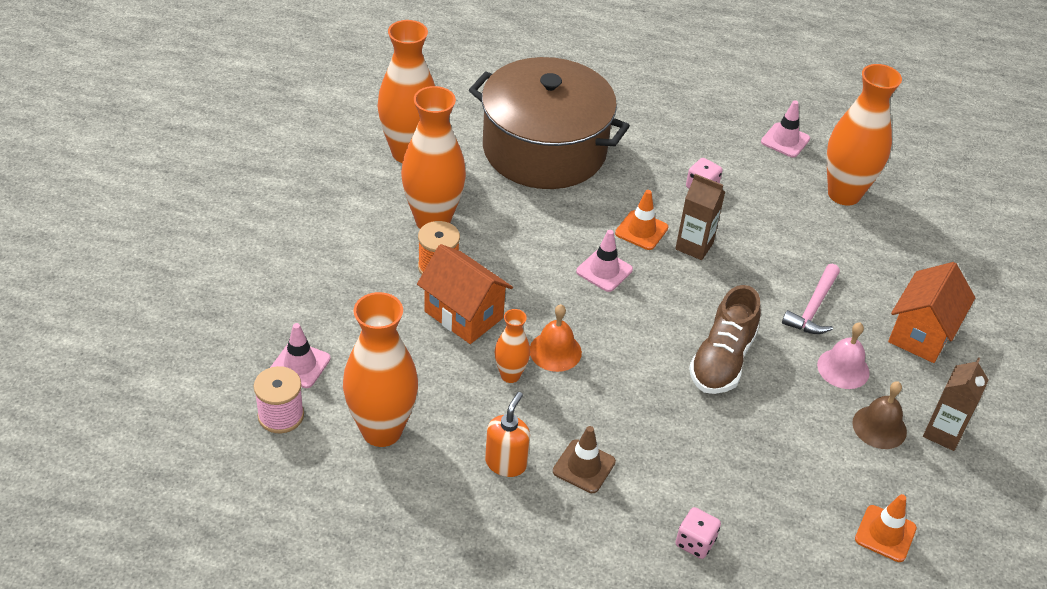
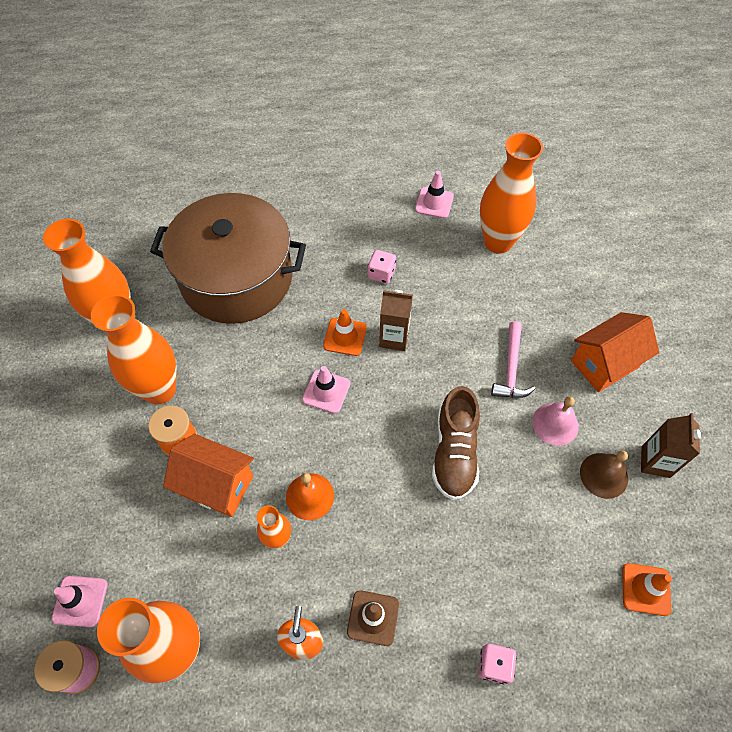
camera: 15 degrees left, 15 degrees up
(921, 333) = (604, 364): orange house -> orange house turned 45 degrees clockwise

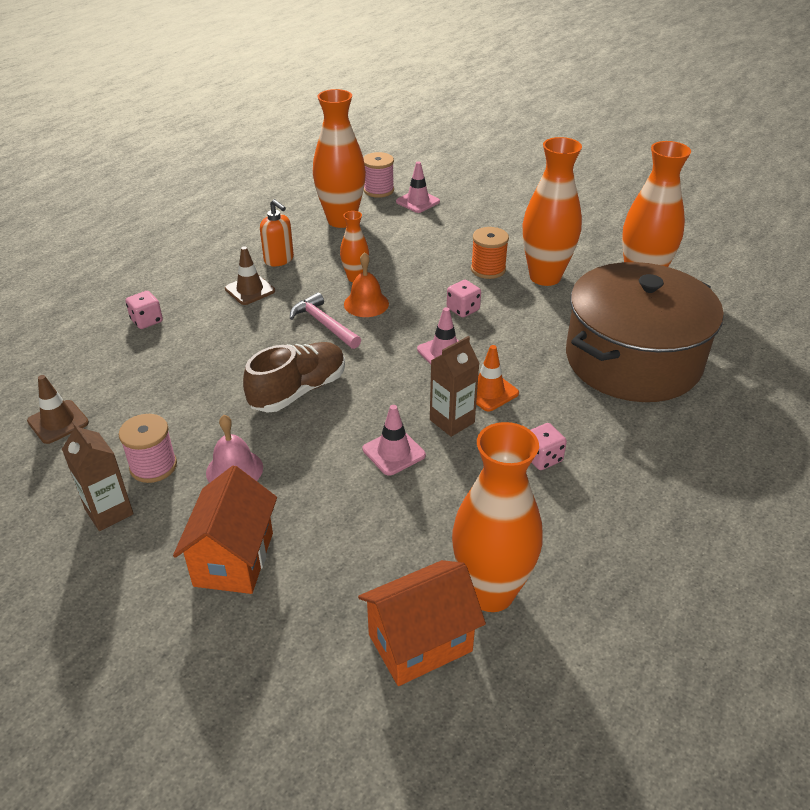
camera: 130 degrees right, 20 degrees down
(217, 485) = (429, 270): orange house -> orange house (420, 642)
(258, 417) = (463, 309): none -> pink dice
(434, 203) = (615, 573): pink traffic cone -> pink traffic cone (393, 452)
(454, 452) = (298, 391): brown shoe -> brown shoe turned 90 degrees clockwise
(511, 368) = (322, 480): pink hammer -> pink hammer (324, 324)
(604, 475) = (153, 466): brown bell -> pink spool
(646, 589) = (58, 422): orange traffic cone -> brown traffic cone

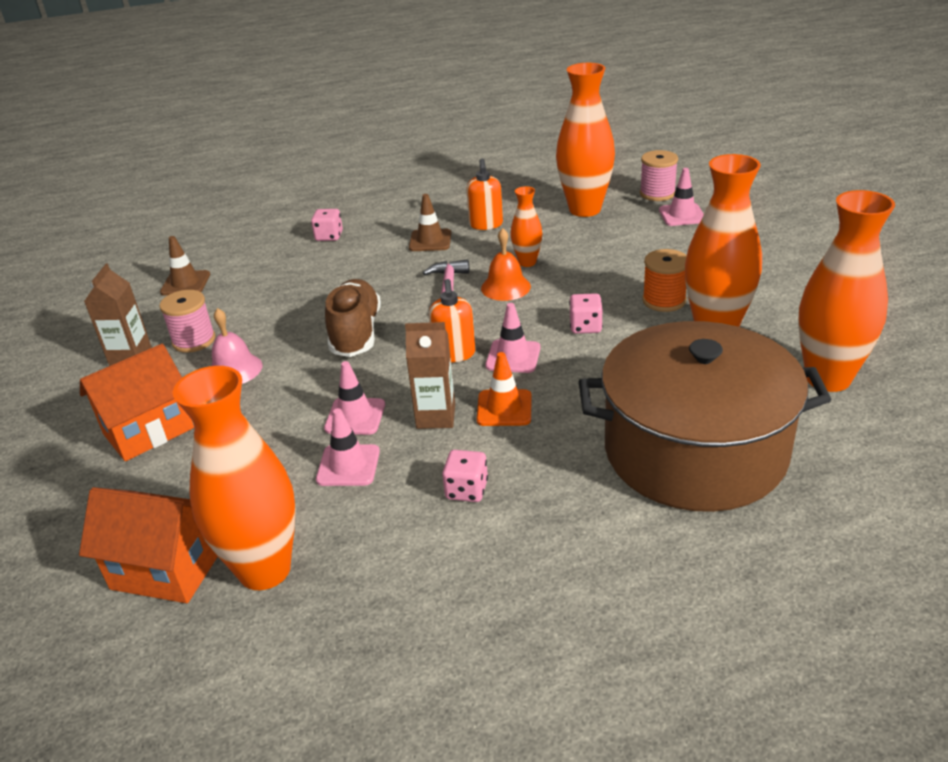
camera: 45 degrees right, 5 degrees down
(298, 391) = (356, 333): brown shoe -> brown shoe turned 90 degrees counterclockwise
(400, 370) = (454, 354): none -> orange soap dispenser
(441, 488) = (348, 465): none -> pink traffic cone

